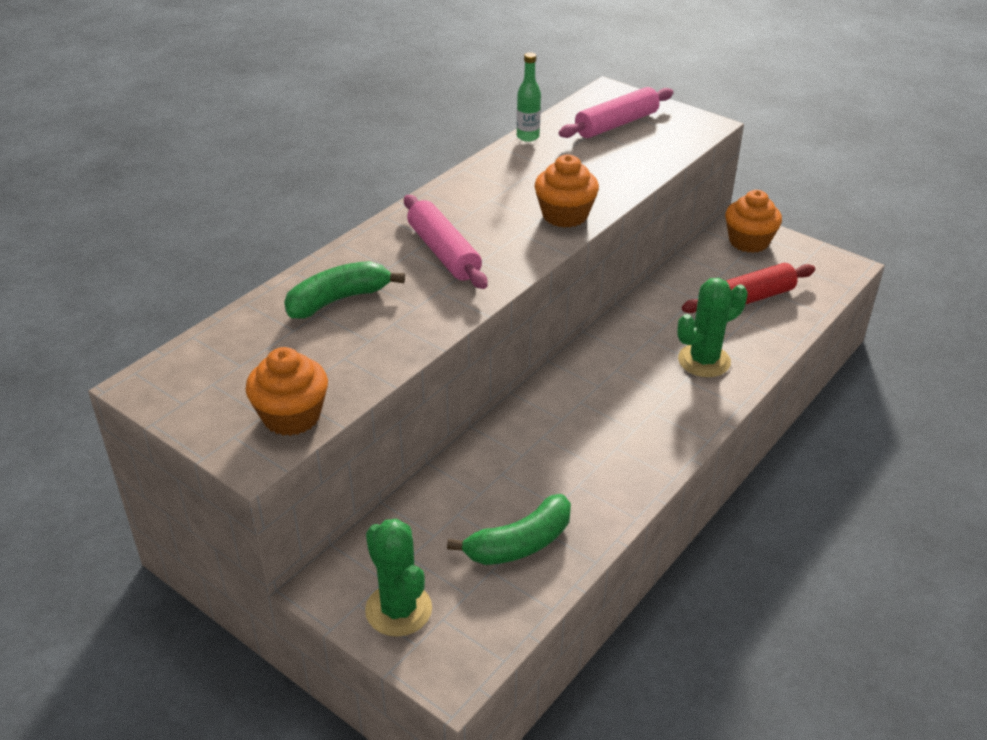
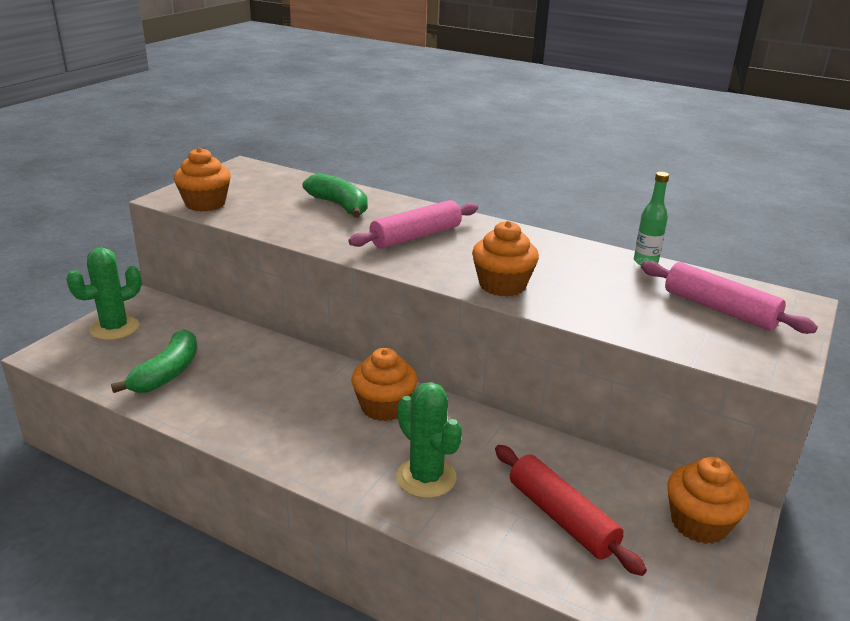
camera: 80 degrees right, 10 degrees down
(520, 544) = (167, 373): green banana -> green banana turned 120 degrees counterclockwise
(601, 376) = (384, 407): none -> orange cupcake

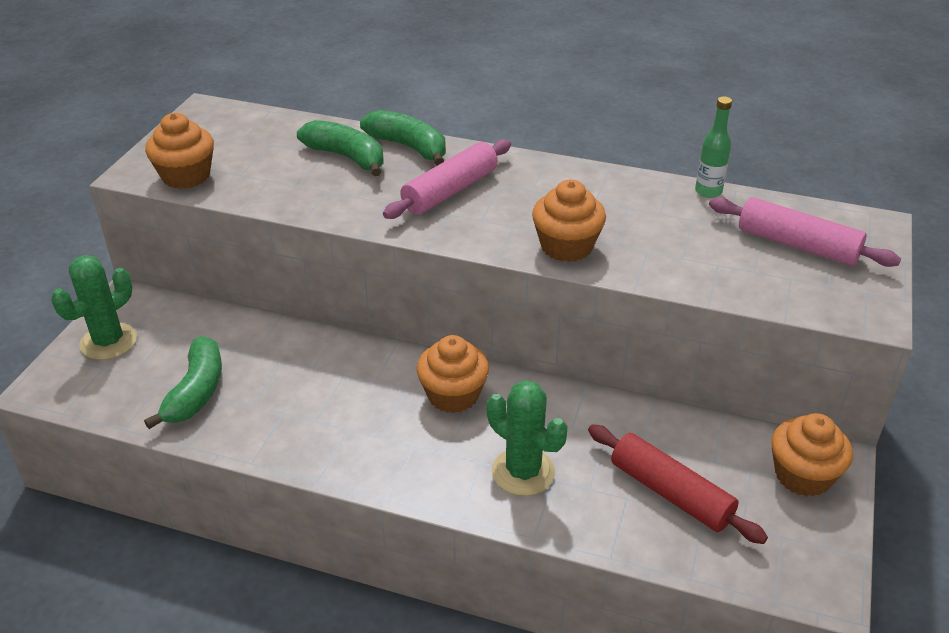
camera: 10 degrees left, 10 degrees up
(393, 204) = (408, 147): none -> green banana

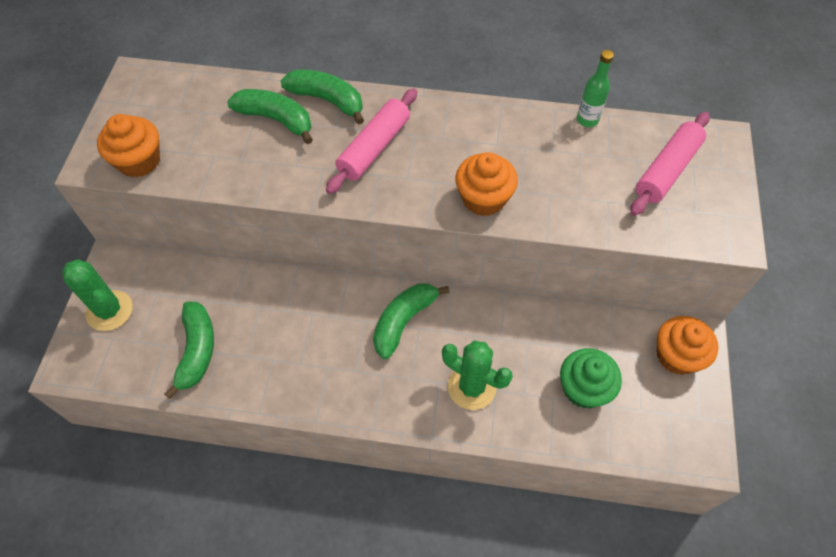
camera: 10 degrees left, 20 degrees up
(108, 342) = (109, 311): green cactus -> green cactus turned 75 degrees counterclockwise
(453, 395) = (403, 321): orange cupcake -> green banana
(670, 493) = (584, 388): red rolling pin -> green cupcake
(797, 244) = (666, 170): pink rolling pin -> pink rolling pin turned 75 degrees counterclockwise

